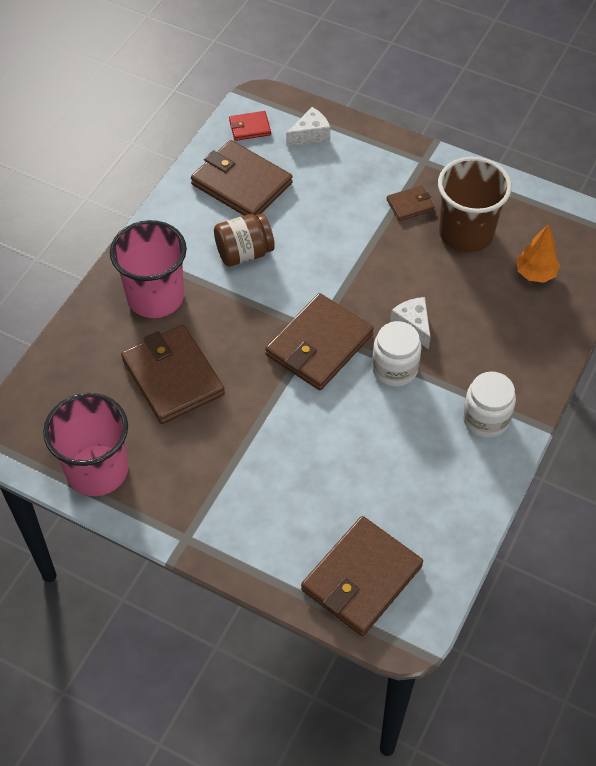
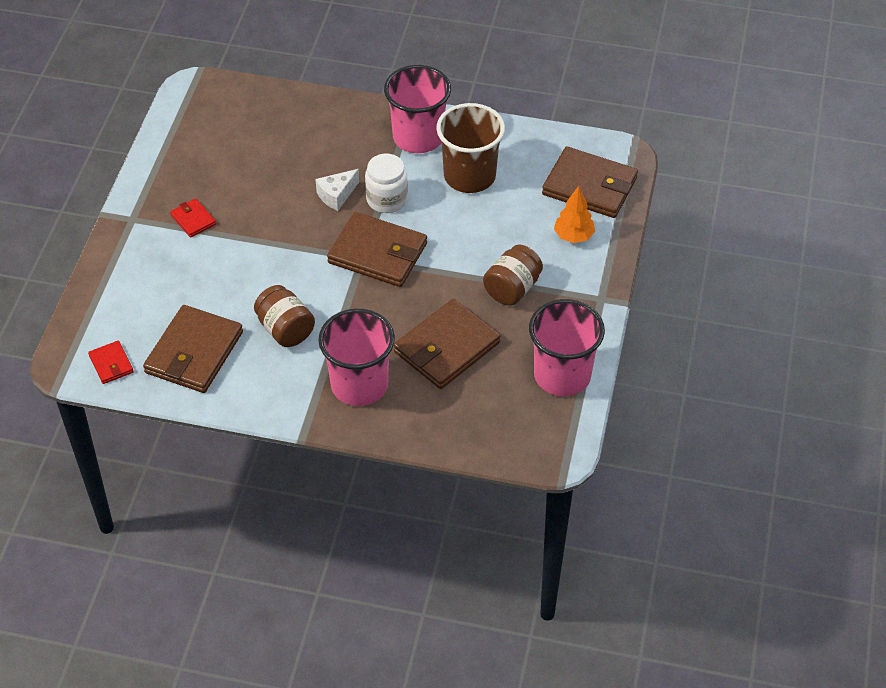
camera: 105 degrees left, 5 degrees down
(230, 455) = (512, 289): none -> brown jar
(310, 135) = (112, 312): white cheese -> none
(410, 205) = (193, 219): brown wallet -> red wallet
(466, 233) = (219, 176): brown cup -> brown cup (469, 176)
(485, 419) = (418, 137): white jar -> pink cup
(535, 274) = (255, 126): orange tree -> orange tree (573, 236)

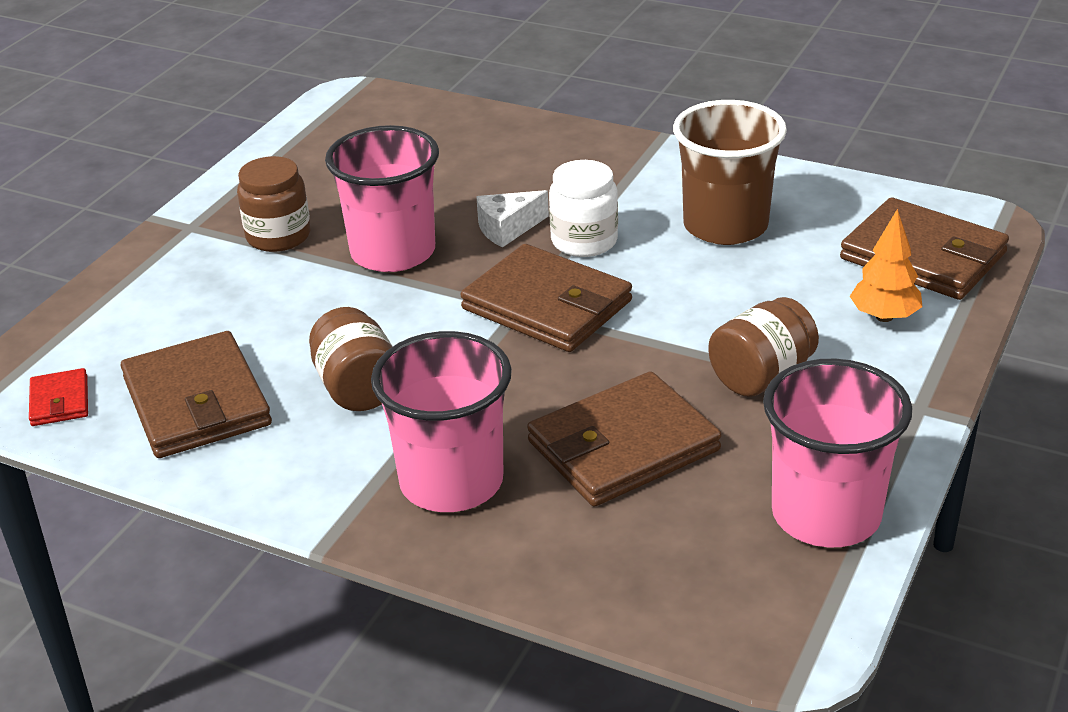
camera: 15 degrees right, 15 degrees down
(193, 219) = (278, 236): red wallet -> brown jar
(194, 353) = (197, 402): brown wallet -> brown wallet turned 60 degrees counterclockwise
(418, 137) = (657, 174): pink cup -> pink cup (393, 252)

